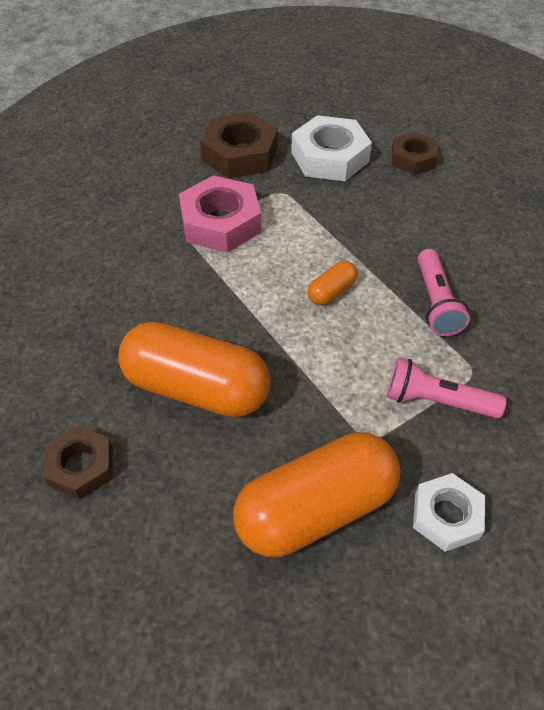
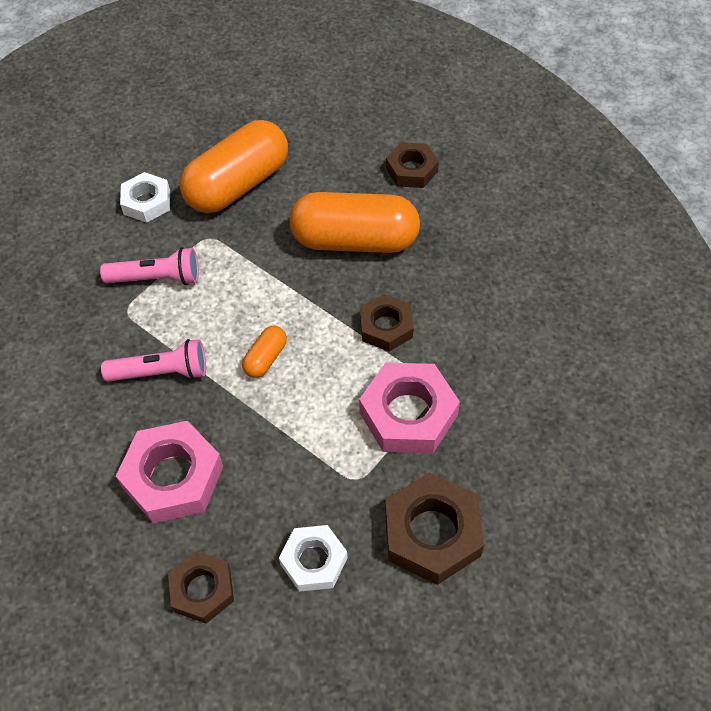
camera: 165 degrees right, 5 degrees up
(206, 291) = (386, 327): none -> brown nut
(330, 157) = (313, 561): white nut -> white nut, size x0.63
(430, 223) = (173, 477): none -> pink nut
(436, 302) = (161, 372): pink flashlight -> pink flashlight turned 105 degrees clockwise

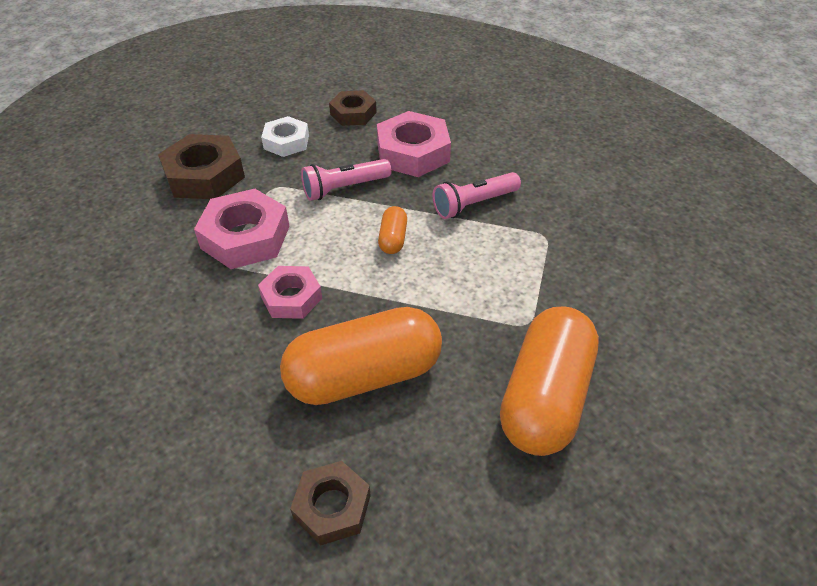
camera: 155 degrees right, 10 degrees down
(147, 202) = (626, 339): white nut -> none
(157, 278) = (543, 269): pink flashlight -> pink flashlight (344, 188)
(386, 327) = (291, 297): brown nut -> pink nut

